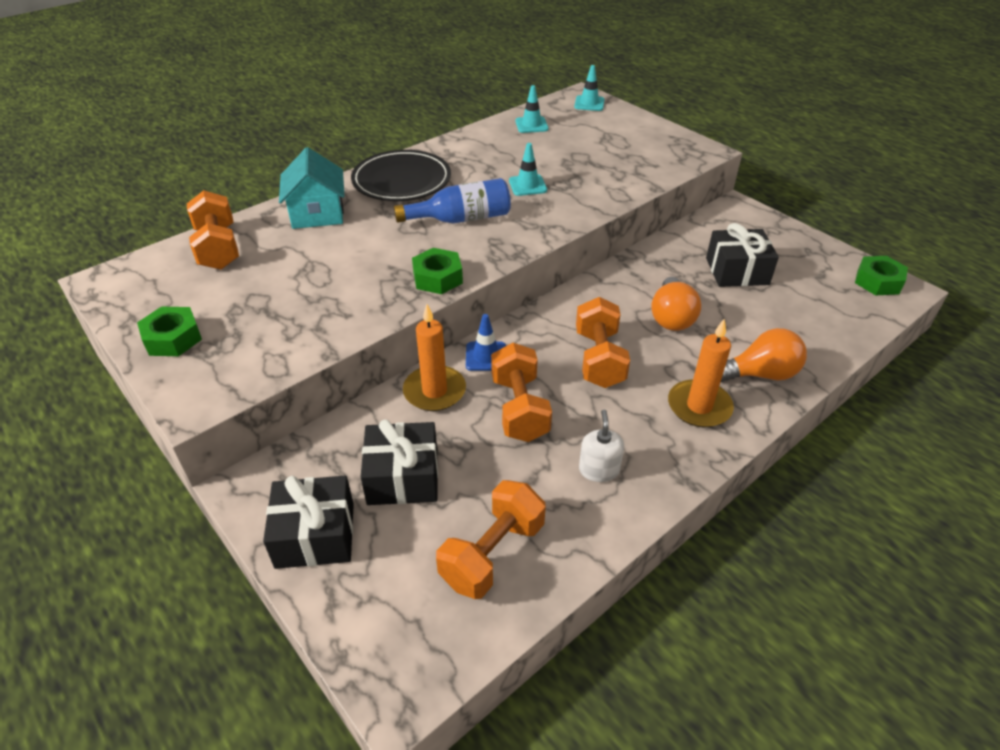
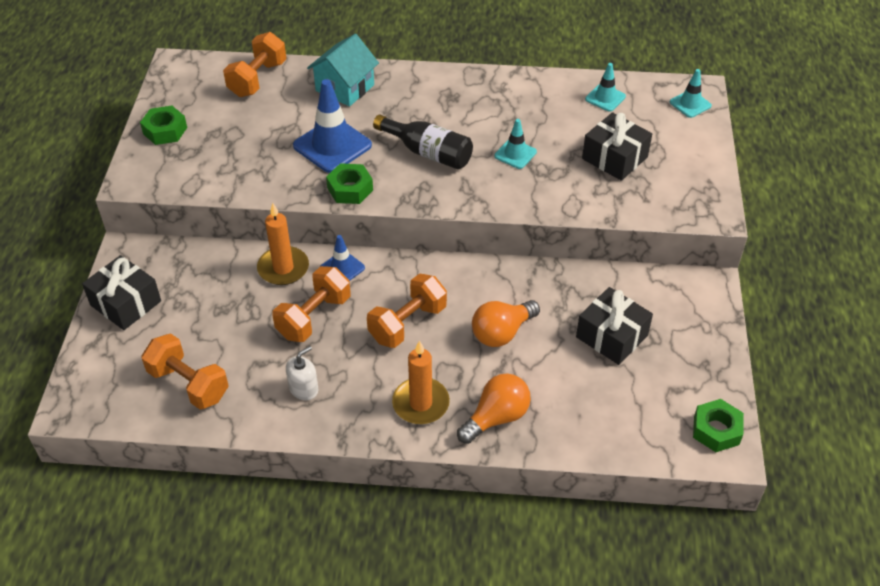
camera: 45 degrees right, 5 degrees up
(371, 257) = (332, 145): none -> blue traffic cone
(402, 181) = (433, 93): black plate -> none
(403, 477) = (201, 306): black gift -> black gift (614, 158)
(461, 219) = (428, 152): blue bottle -> black bottle
(492, 554) = (188, 384): orange dumbbell -> orange dumbbell turned 45 degrees clockwise
(760, 374) = (496, 417): orange light bulb -> orange light bulb turned 75 degrees counterclockwise

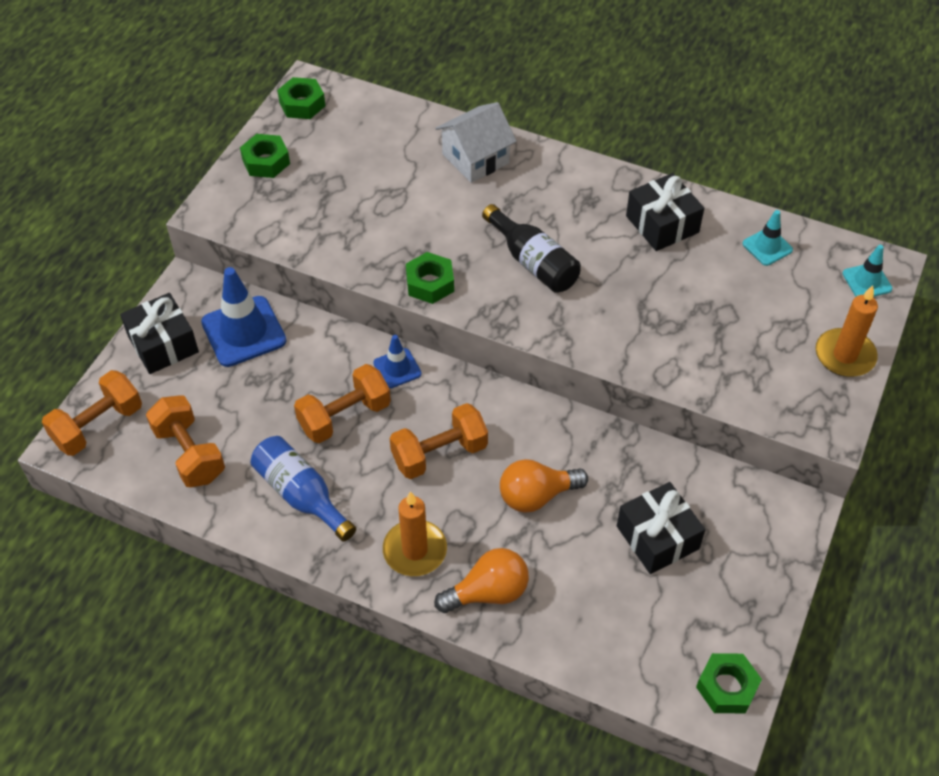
camera: 20 degrees right, 5 degrees up
(177, 80) = (302, 104): none -> green nut
(257, 79) = (386, 124): orange dumbbell -> orange dumbbell (98, 425)
(283, 268) = (336, 351): orange candle -> orange candle (844, 355)
(303, 388) = (301, 495): white soap dispenser -> blue bottle
(332, 145) = (433, 226): blue traffic cone -> blue traffic cone (243, 331)
(345, 88) = (475, 158): turquoise house -> white house
(515, 154) = (630, 290): turquoise traffic cone -> none
(614, 158) = (743, 326): black gift -> black gift (662, 224)

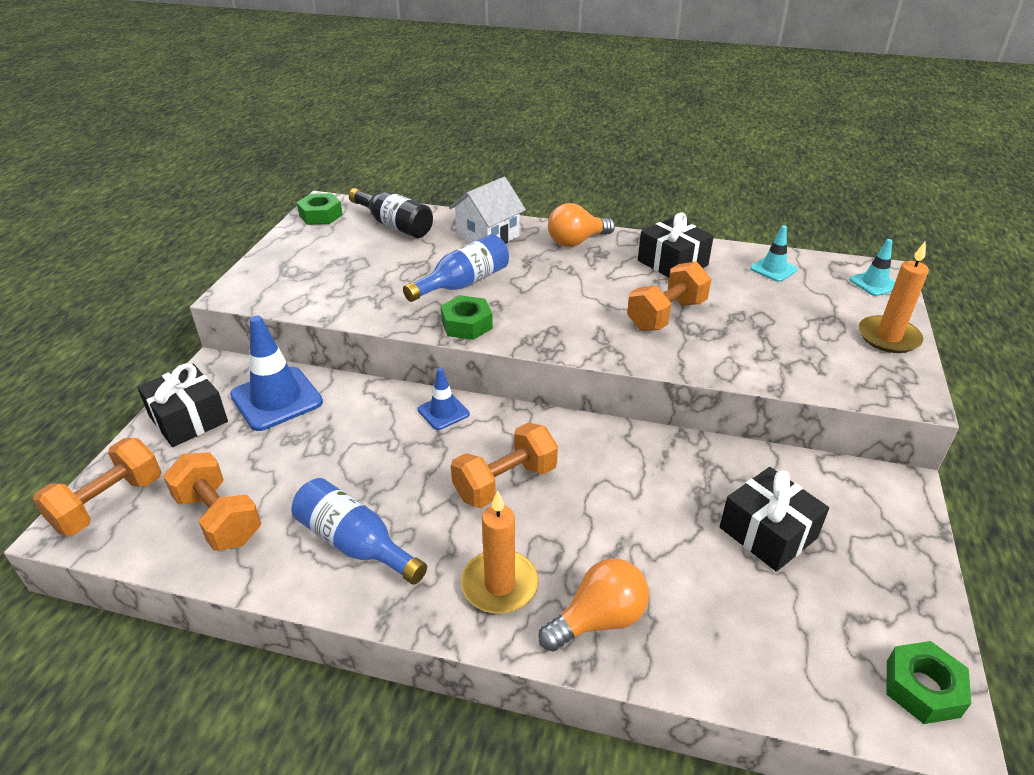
camera: 10 degrees left, 15 degrees down
(266, 161) = (290, 254): green nut -> none
(344, 416) = (394, 461): orange dumbbell -> orange dumbbell (666, 315)
(436, 226) = (463, 283): none -> blue bottle
(533, 262) = (563, 299): black bottle -> black bottle (394, 225)
(536, 496) = (622, 509): orange light bulb -> orange light bulb (576, 241)

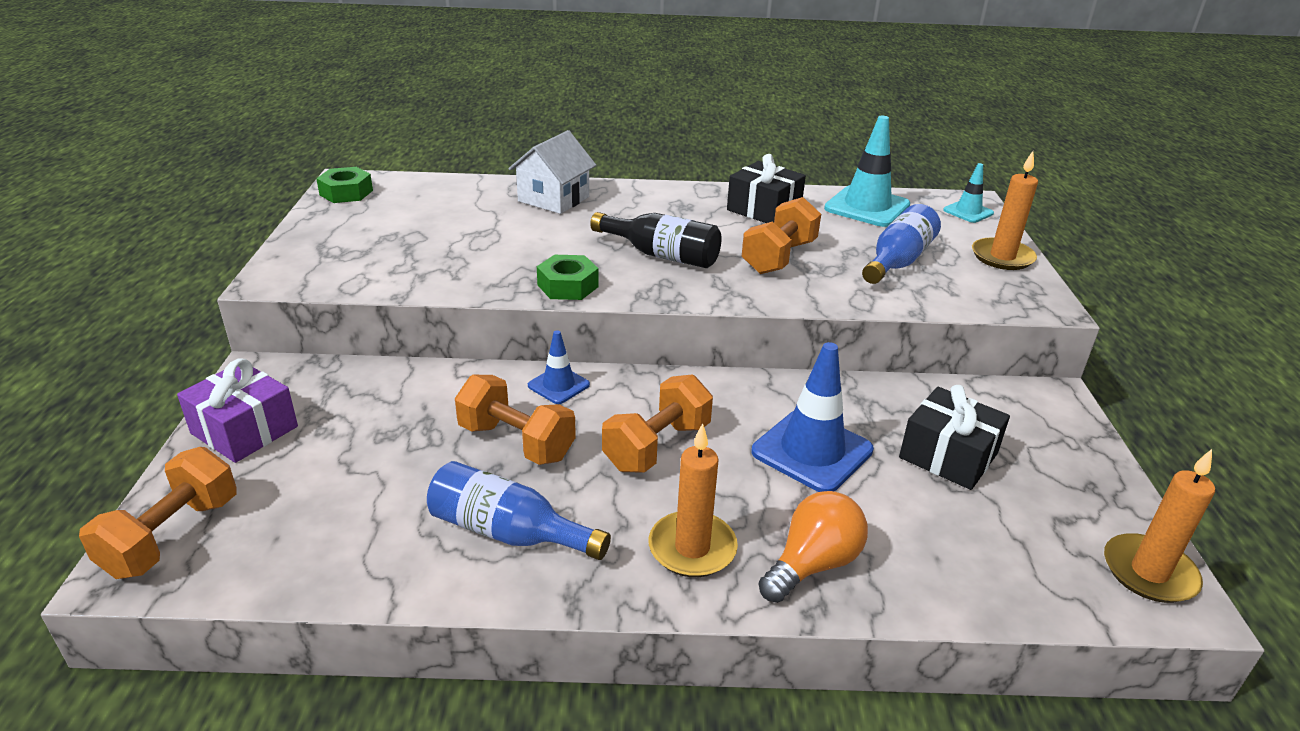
camera: 15 degrees left, 5 degrees down
(188, 419) = (244, 430): black gift -> purple gift
(218, 518) = (327, 531): orange dumbbell -> orange dumbbell (516, 442)
(276, 399) = (351, 395): blue traffic cone -> blue traffic cone (812, 451)
(394, 225) = (440, 196): black bottle -> black bottle (661, 255)
(463, 283) = (546, 246): blue bottle -> blue bottle (897, 261)
(576, 241) = (654, 197): orange light bulb -> none
(773, 269) = (867, 207): turquoise traffic cone -> turquoise traffic cone, size x1.83
(922, 688) = (1149, 572): green nut -> orange candle

